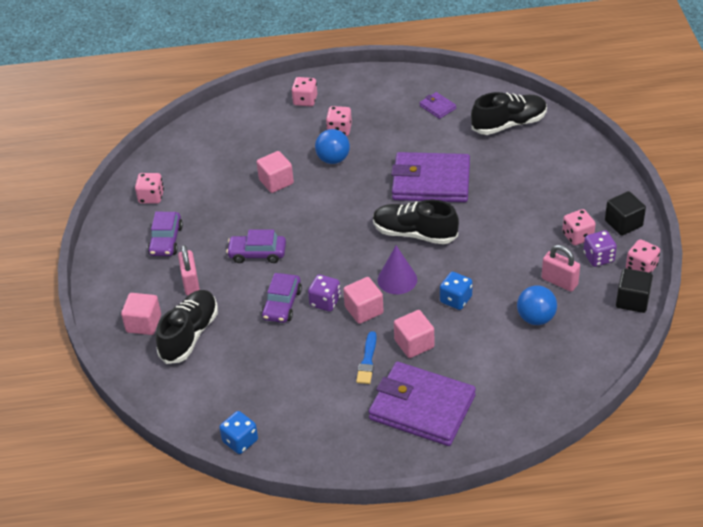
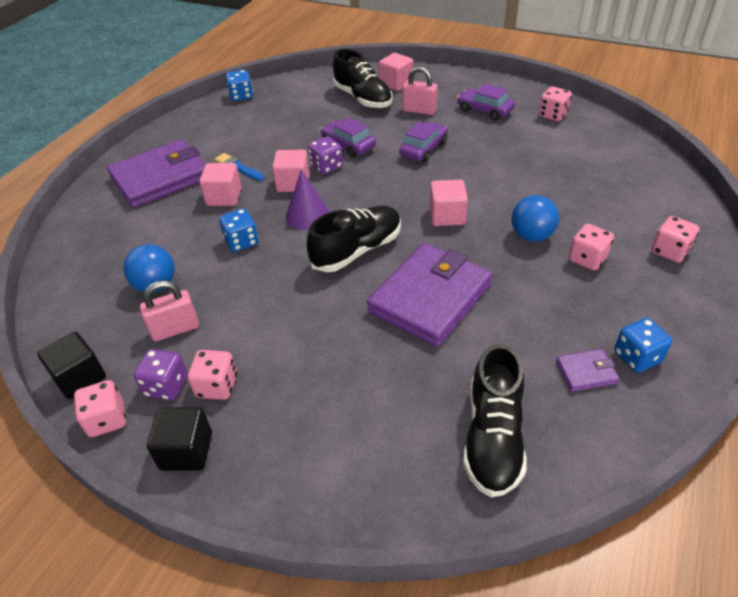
camera: 120 degrees right, 0 degrees up
(276, 182) = (521, 186): pink cube -> pink cube (447, 216)
(411, 93) = (637, 357): none -> blue dice

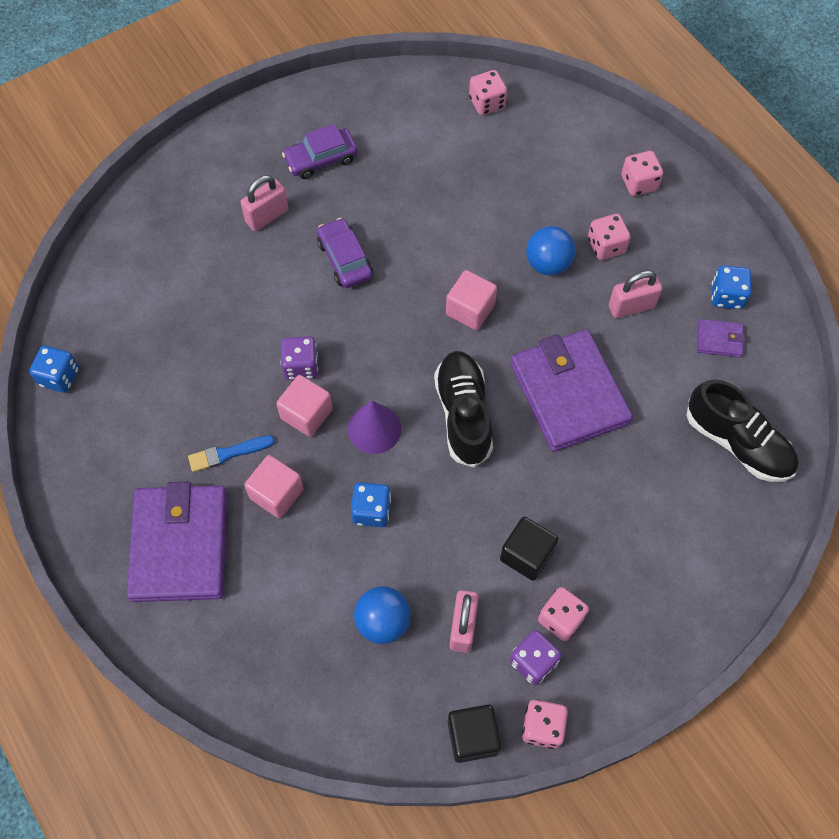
camera: 60 degrees left, 20 degrees up
(186, 451) = (618, 672): black cube -> black cube (526, 555)
(348, 145) = (276, 323): purple car -> none
(362, 98) = (189, 254): black shoe -> none
(396, 84) = (187, 202): pink cube -> none
(550, 298) = (631, 306): none -> pink padlock
(552, 115) = (382, 110): pink dice -> pink dice (487, 103)
(586, 372) = (719, 340): purple wallet -> purple wallet turned 75 degrees clockwise

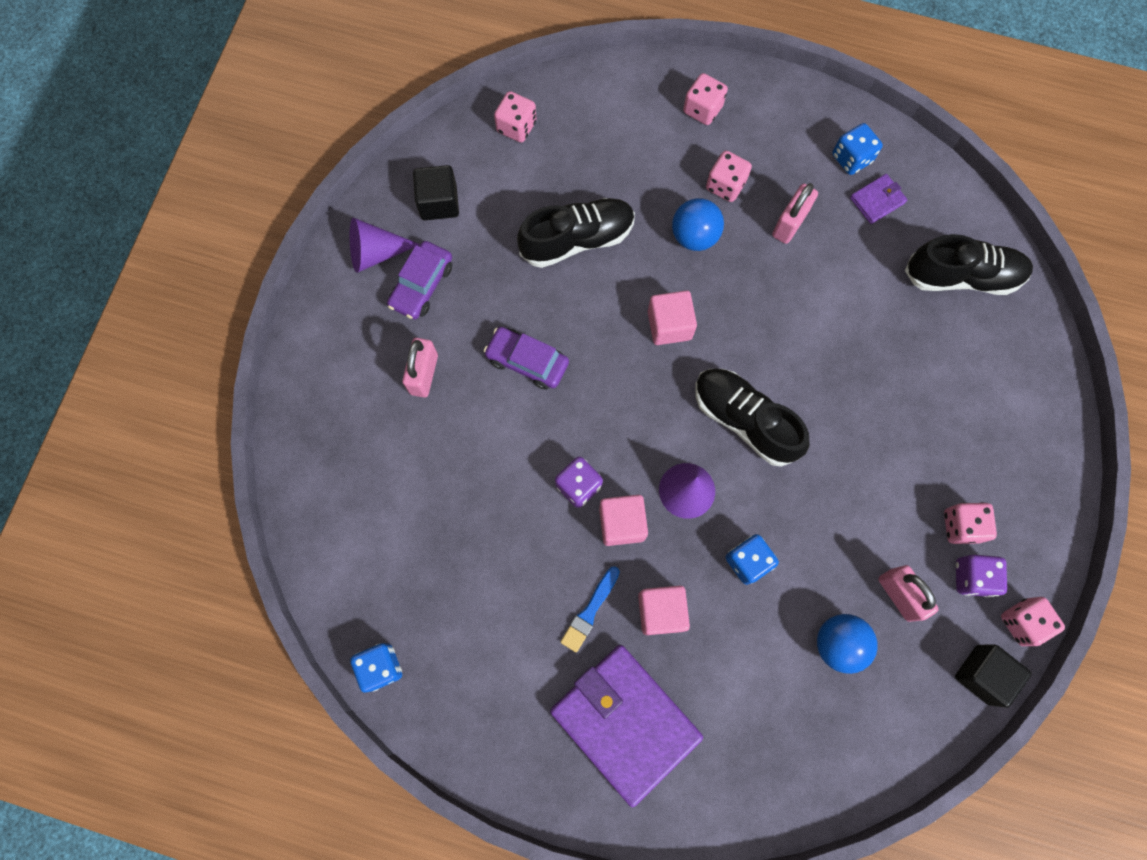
camera: 40 degrees left, 10 degrees up
(310, 117) = (375, 253): none -> purple cone
(458, 206) = (577, 240): none -> black shoe
(526, 555) = (893, 496): black cube -> black cube (439, 202)
(569, 393) = (807, 336): purple wallet -> none

